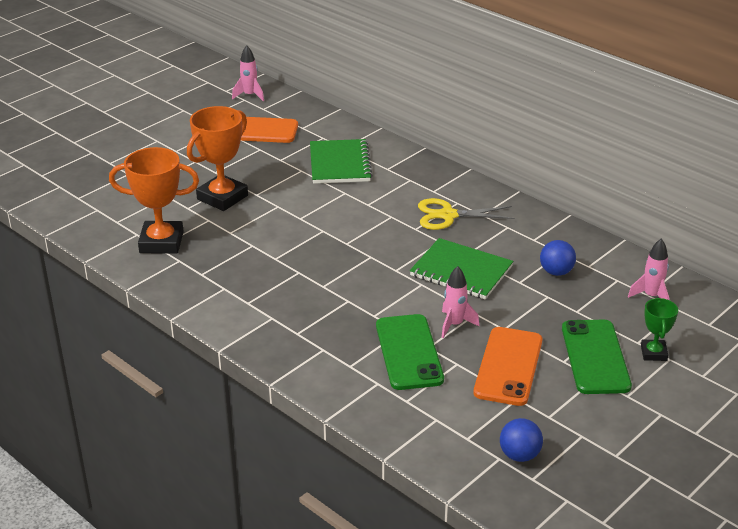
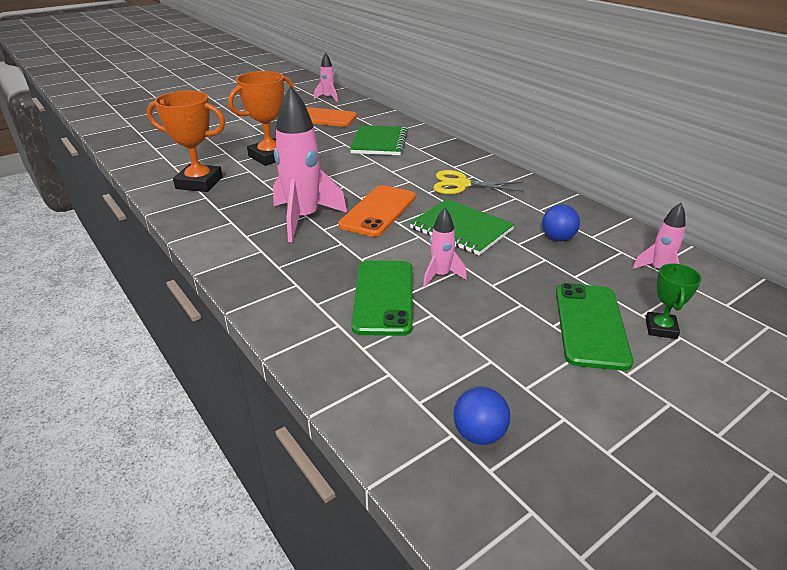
camera: 10 degrees right, 0 degrees up
(298, 276) = (304, 219): none -> pink rocket
(508, 366) = (489, 324): orange phone -> orange phone (378, 211)

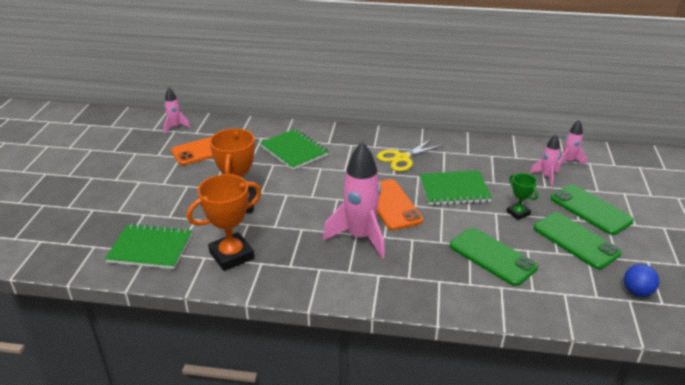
camera: 45 degrees left, 0 degrees up
(168, 155) = (150, 248): none -> green notebook
(441, 275) = (494, 225): pink rocket -> pink rocket (546, 176)
(507, 340) = (576, 240): none -> green phone
(557, 238) = (505, 168): blue ball -> none
(660, 328) = (613, 193): green trophy -> green trophy (518, 213)

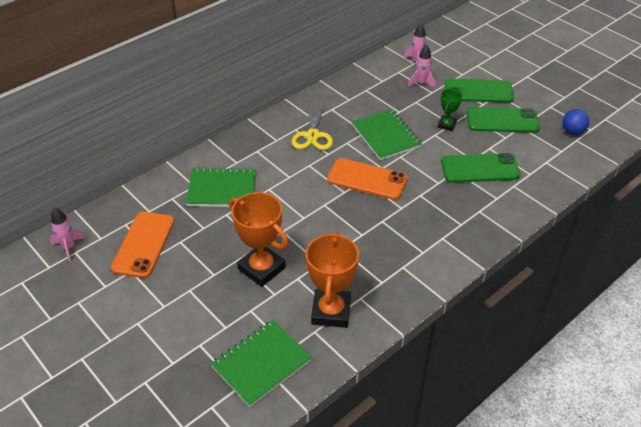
camera: 50 degrees left, 10 degrees up
(360, 237) = (388, 221): pink rocket -> none
(454, 190) = (386, 136): green notebook -> green notebook turned 60 degrees counterclockwise
(518, 213) = (447, 125): green trophy -> green trophy turned 75 degrees counterclockwise

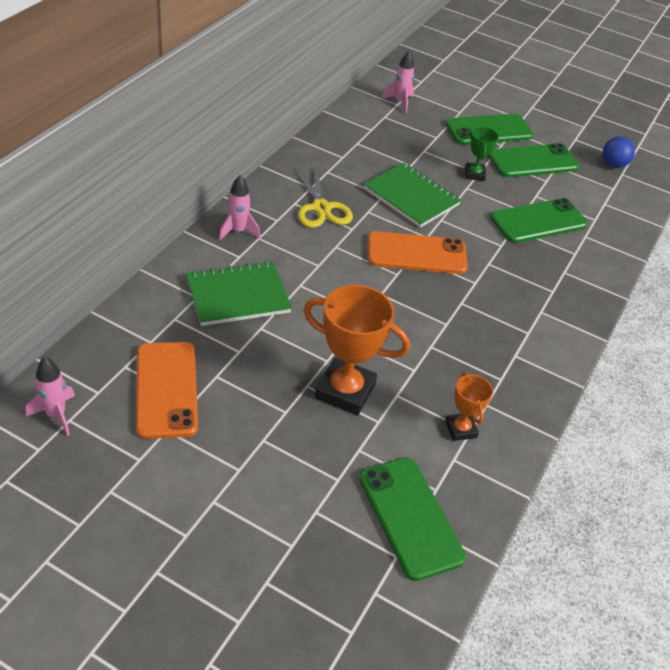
camera: 25 degrees left, 0 degrees up
(261, 363) = (410, 517): green notebook -> green phone
(331, 311) = (460, 429): orange trophy -> orange trophy, size x0.54
(421, 83) = (419, 128): pink rocket -> pink rocket (238, 231)

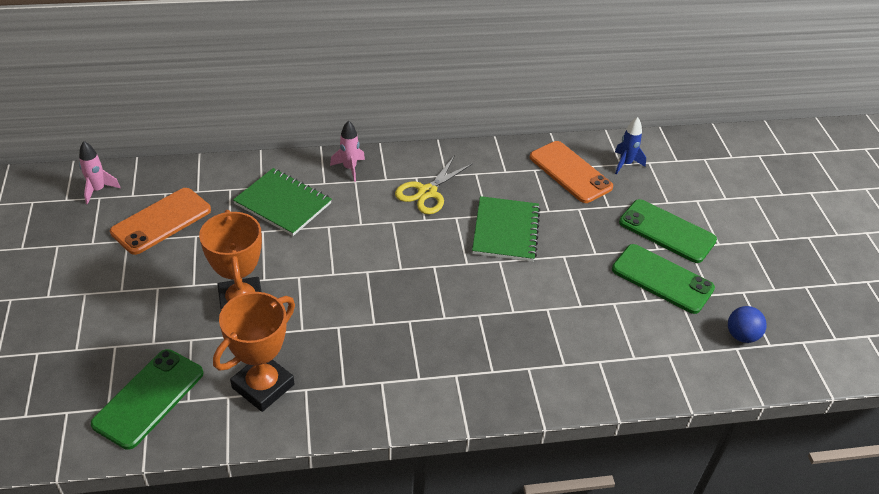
camera: 55 degrees right, 0 degrees up
(400, 102) = (625, 164): pink rocket -> blue rocket
(416, 253) = (438, 267): orange phone -> orange phone (570, 172)
(460, 429) = (263, 386): orange trophy -> orange trophy, size x1.87
(474, 174) = (589, 252): green trophy -> none
(538, 221) = (578, 320): green phone -> none

